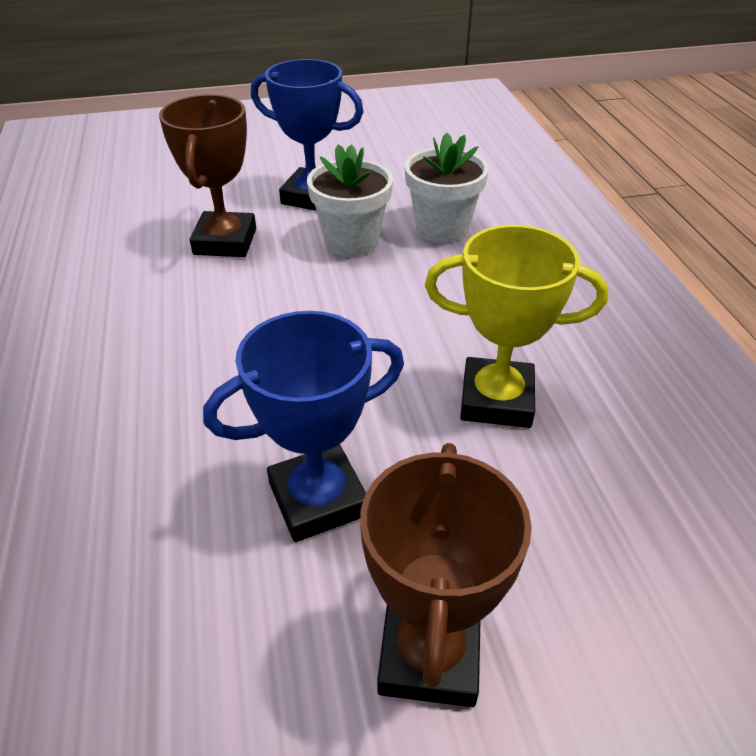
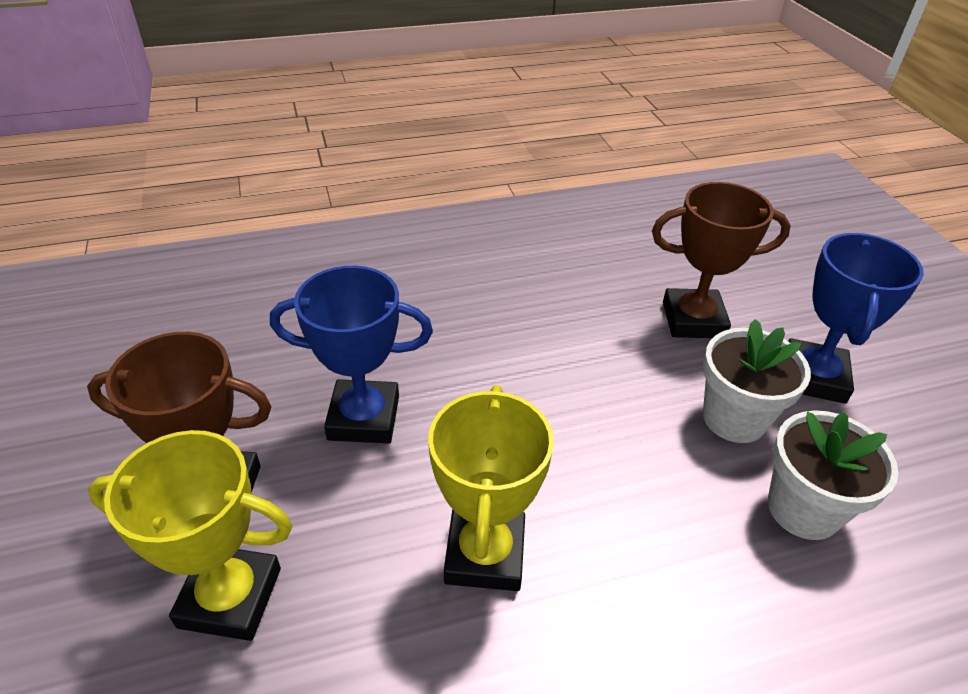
camera: 85 degrees right, 0 degrees up
(318, 499) = (364, 418): blue trophy -> blue trophy turned 60 degrees counterclockwise
(573, 611) = (230, 597): none -> yellow trophy

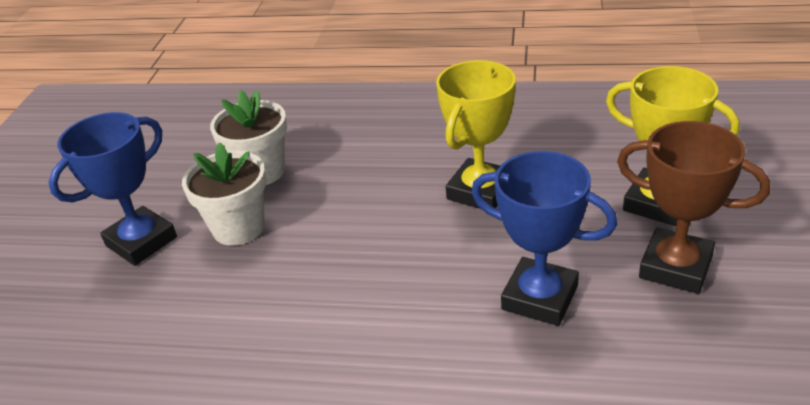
camera: 150 degrees left, 5 degrees down
(693, 320) = (169, 316): brown trophy -> none

